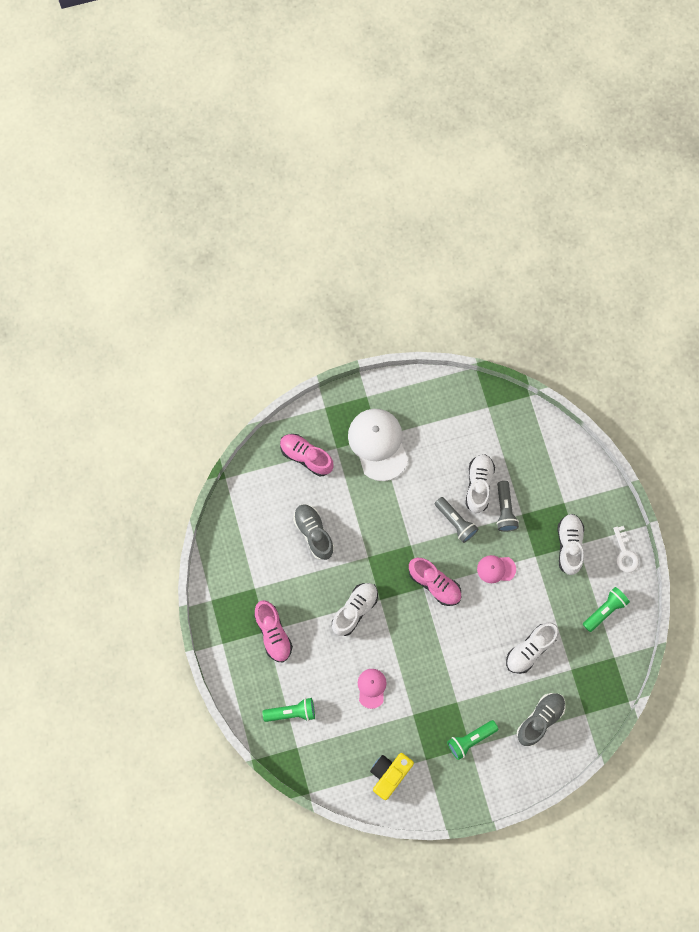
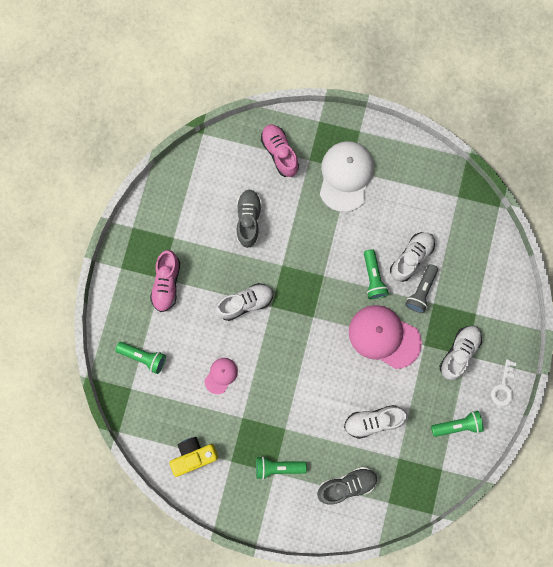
camera: 30 degrees right, 5 degrees up
(434, 584) = (324, 319): pink shoe -> none
(455, 522) = (373, 277): grey flashlight -> green flashlight
(496, 569) = (384, 336): pink cap -> pink cap, size x1.98

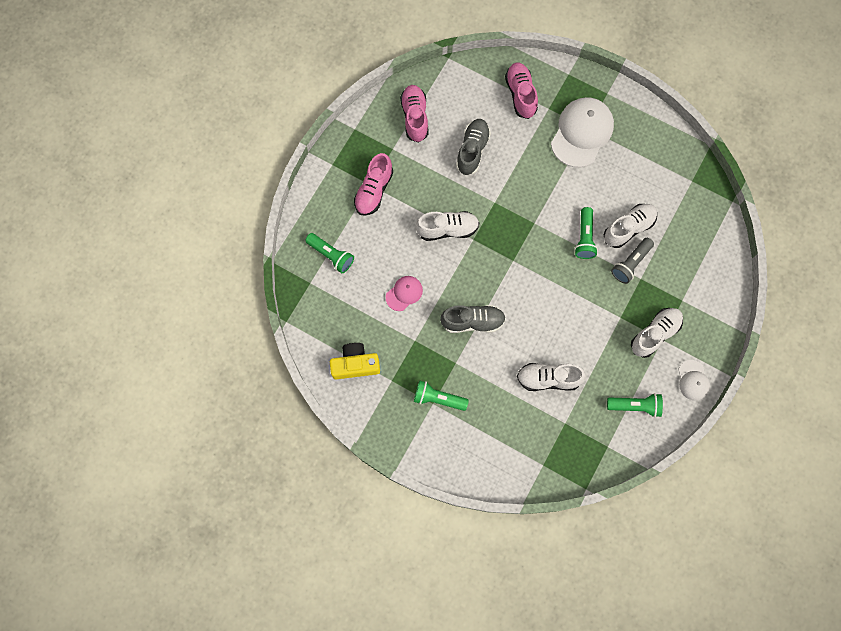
camera: 15 degrees right, 5 degrees down
(186, 201) = (415, 117): none -> pink shoe
(347, 484) = (504, 435): grey shoe -> grey shoe (472, 321)
(384, 336) = (581, 298): pink cap -> none
(503, 387) = (693, 380): white key -> white cap

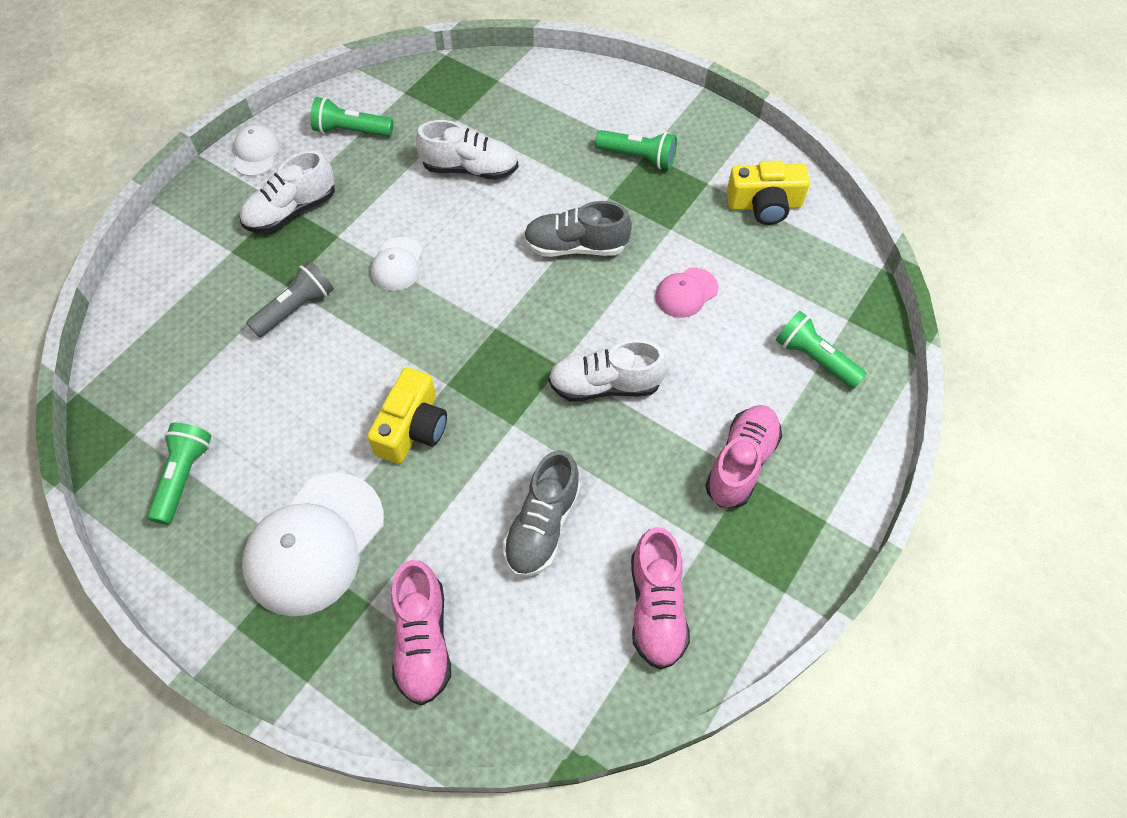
camera: 175 degrees left, 15 degrees down
(547, 196) = (412, 428): none -> yellow camera
(579, 299) = (397, 264): none -> white cap
(584, 237) = (363, 353): green flashlight -> green flashlight (183, 477)
(628, 228) = (281, 362): white shoe -> none

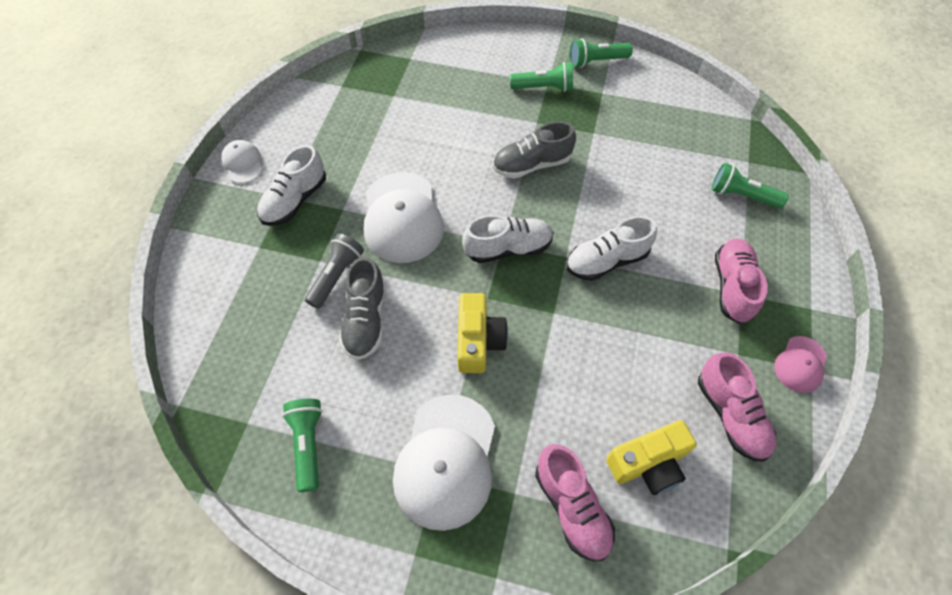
camera: 20 degrees left, 0 degrees up
(351, 131) = (314, 125): green flashlight -> green flashlight (596, 61)
(397, 264) = (402, 217): white cap -> white cap, size x1.98
(470, 169) = (422, 129): white shoe -> white shoe (508, 248)
(542, 525) = (616, 383): grey shoe -> grey shoe (366, 320)
(686, 293) = (629, 175): pink cap -> pink cap (800, 364)
(764, 205) = (650, 98): yellow camera -> yellow camera (648, 463)

